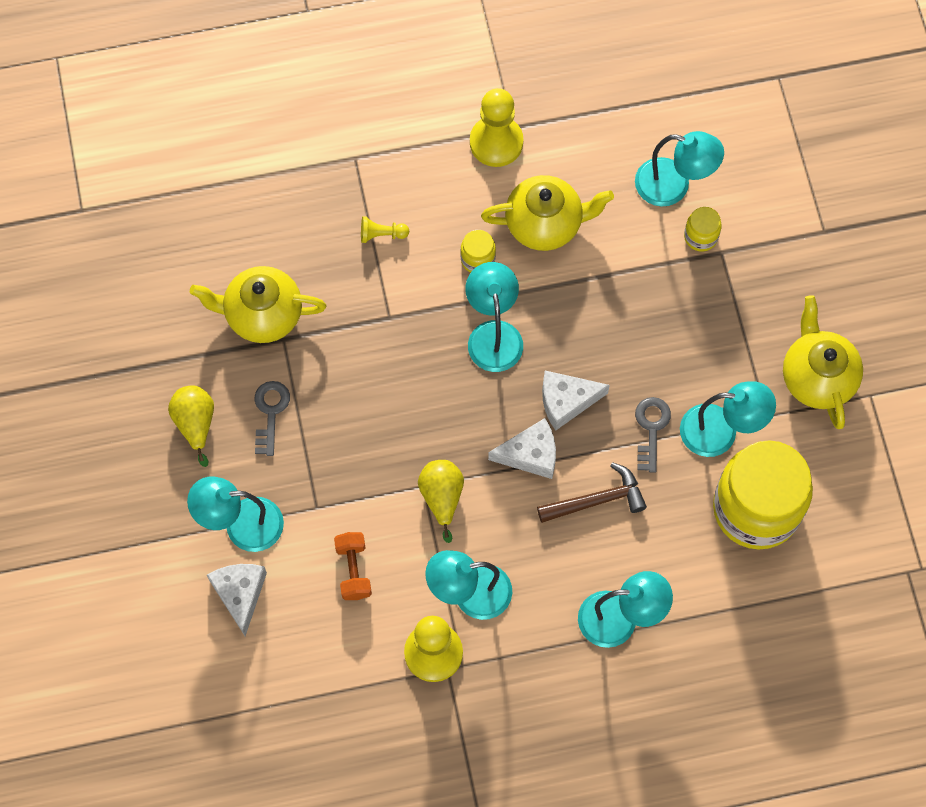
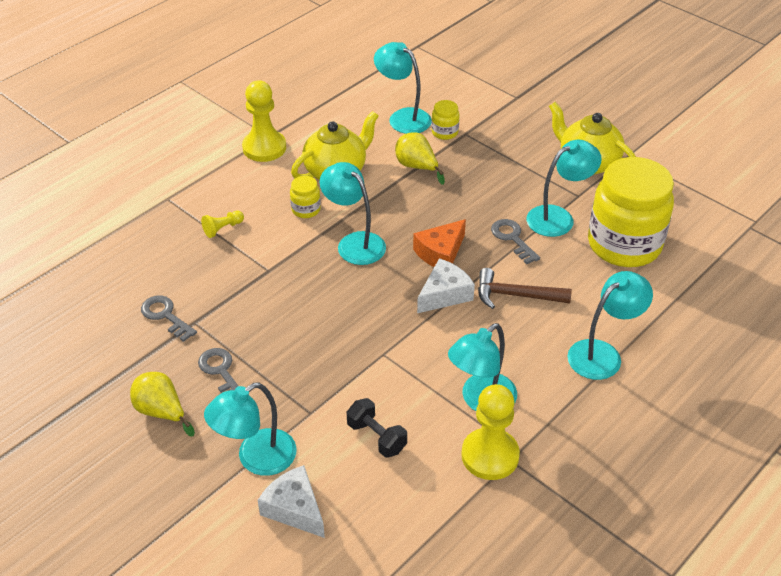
camera: 35 degrees left, 25 degrees down
(262, 314) = (165, 316): yellow teapot -> grey key
(353, 570) = (376, 437): orange dumbbell -> black dumbbell
(442, 497) = (403, 353): yellow pear -> yellow pear (417, 167)
(566, 401) = (440, 253): white cheese -> orange cheese
(596, 500) = (516, 295): brown hammer -> brown hammer turned 120 degrees counterclockwise
(673, 185) = (403, 117): turquoise lamp -> turquoise lamp turned 120 degrees counterclockwise

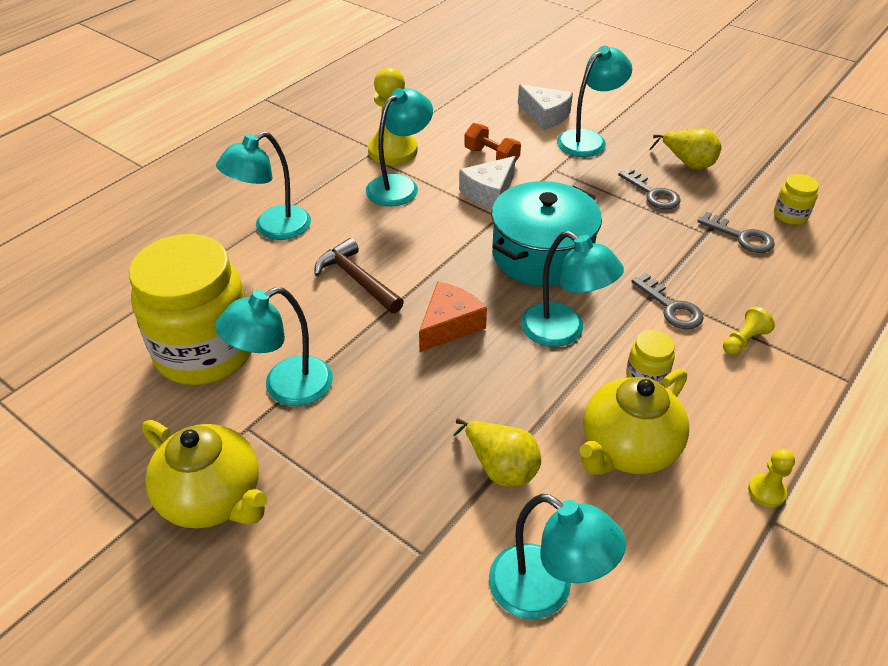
camera: 175 degrees right, 0 degrees up
(264, 148) = (766, 491): yellow pawn -> yellow pawn, size x0.48
(353, 309) = (542, 254): none -> turquoise pot
(376, 437) = (491, 157): black dumbbell -> orange dumbbell
(444, 132) = (461, 555): yellow jar -> yellow jar (790, 215)
(444, 294) = (441, 276): white cheese -> white cheese (489, 192)
(512, 239) = (354, 351): grey key -> grey key (671, 307)
(516, 295) = (357, 280): brown hammer -> brown hammer turned 135 degrees counterclockwise

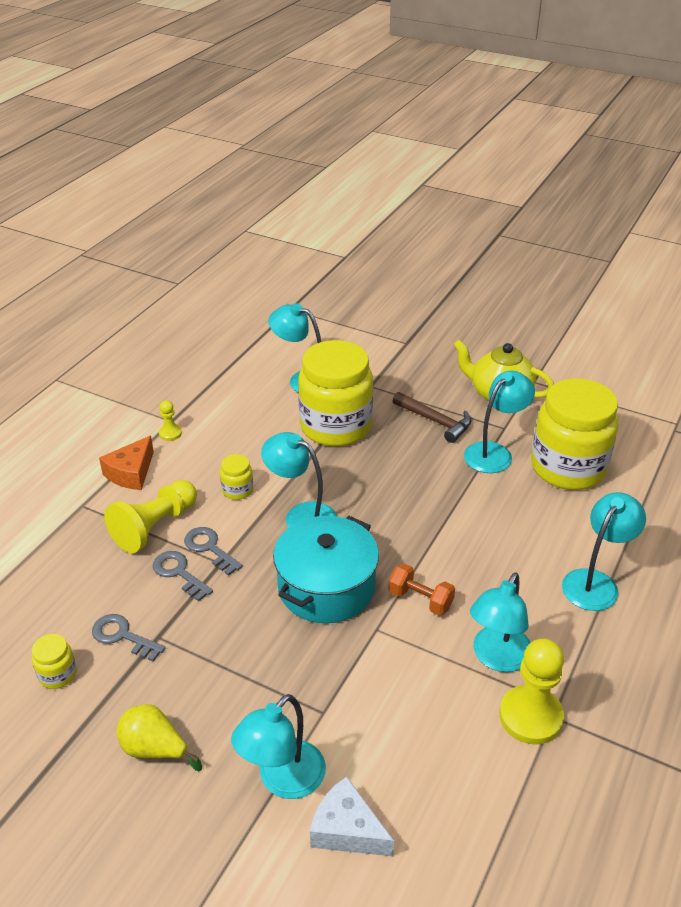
camera: 170 degrees right, 5 degrees down
(357, 280) = (486, 539): brown hammer -> brown hammer (435, 421)
(449, 325) = (394, 510): orange cheese -> orange cheese (131, 473)
(489, 192) = (394, 662): white cheese -> none
(491, 157) = (405, 723): orange dumbbell -> orange dumbbell (420, 600)
(500, 467) = (335, 427): yellow pear -> yellow jar
(627, 448) = (255, 445): yellow teapot -> none
(652, 193) = (207, 687): grey key -> grey key (179, 573)
(743, 340) = (154, 527): yellow pawn -> yellow pawn, size x2.07

